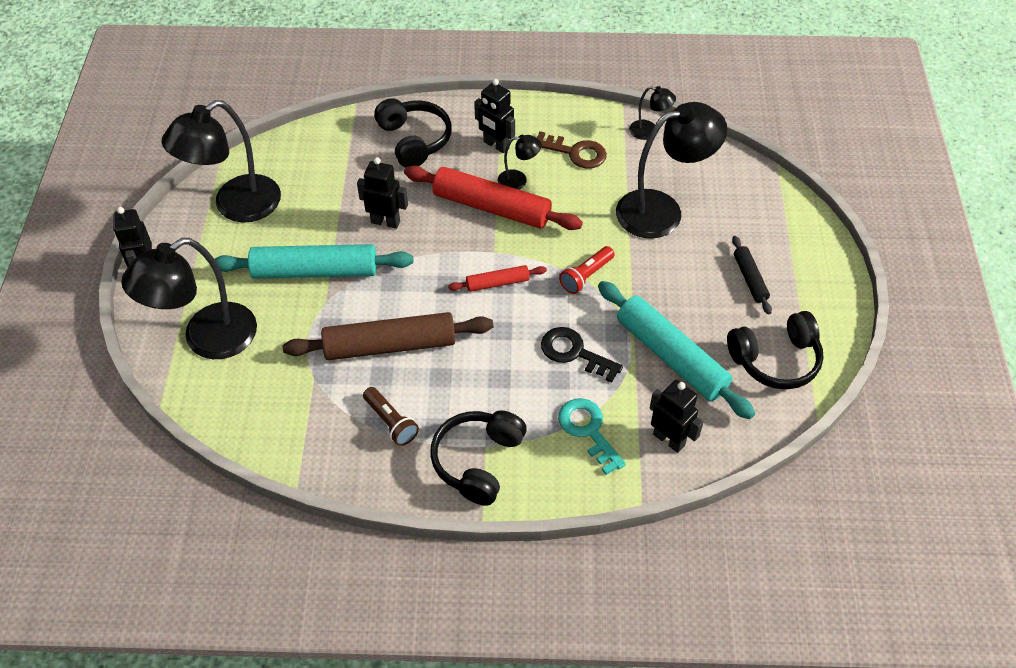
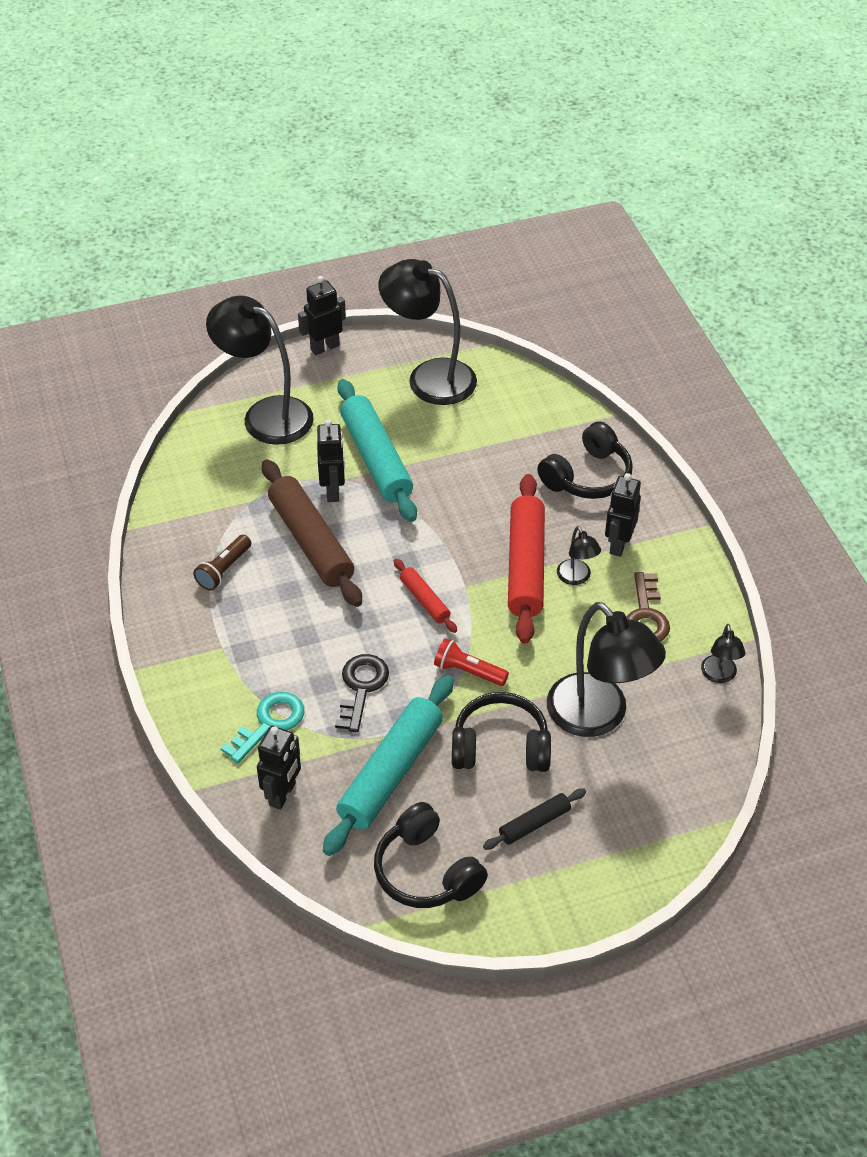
camera: 70 degrees right, 5 degrees down
(385, 222) = (463, 489): black robot -> black robot (333, 491)
(478, 461) = (203, 647): black headphones -> black headphones (500, 747)

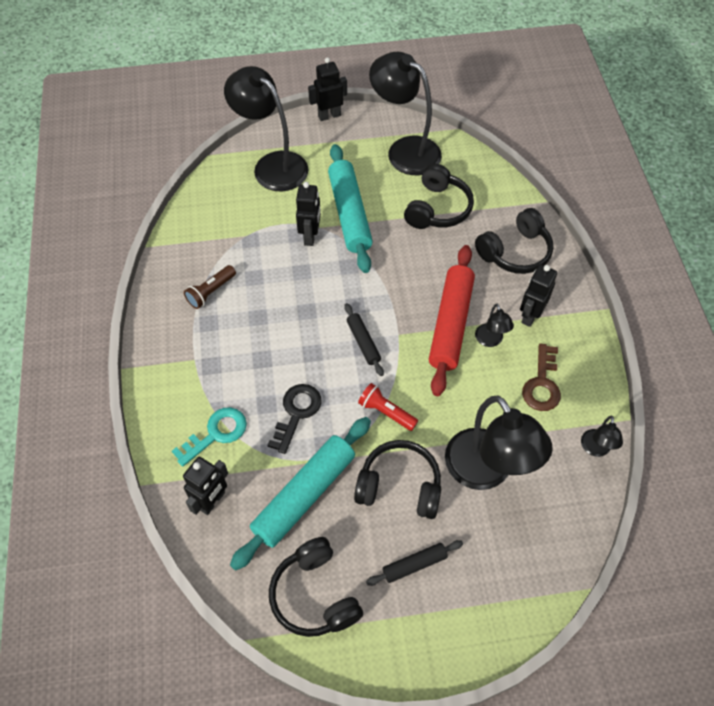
camera: 10 degrees right, 10 degrees up
(311, 541) = (284, 277): brown rolling pin -> none
(425, 600) = (363, 342): red rolling pin -> black rolling pin
(483, 439) = (437, 208): none -> black headphones

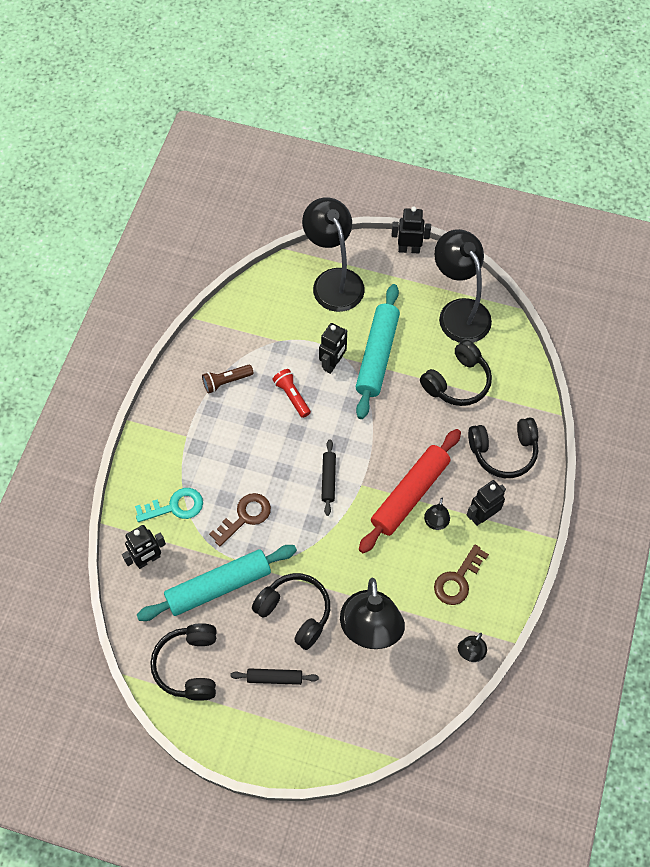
camera: 25 degrees right, 5 degrees up
(296, 413) = (245, 517): black key -> brown key
(386, 412) = (316, 547): red flashlight -> red flashlight (292, 396)

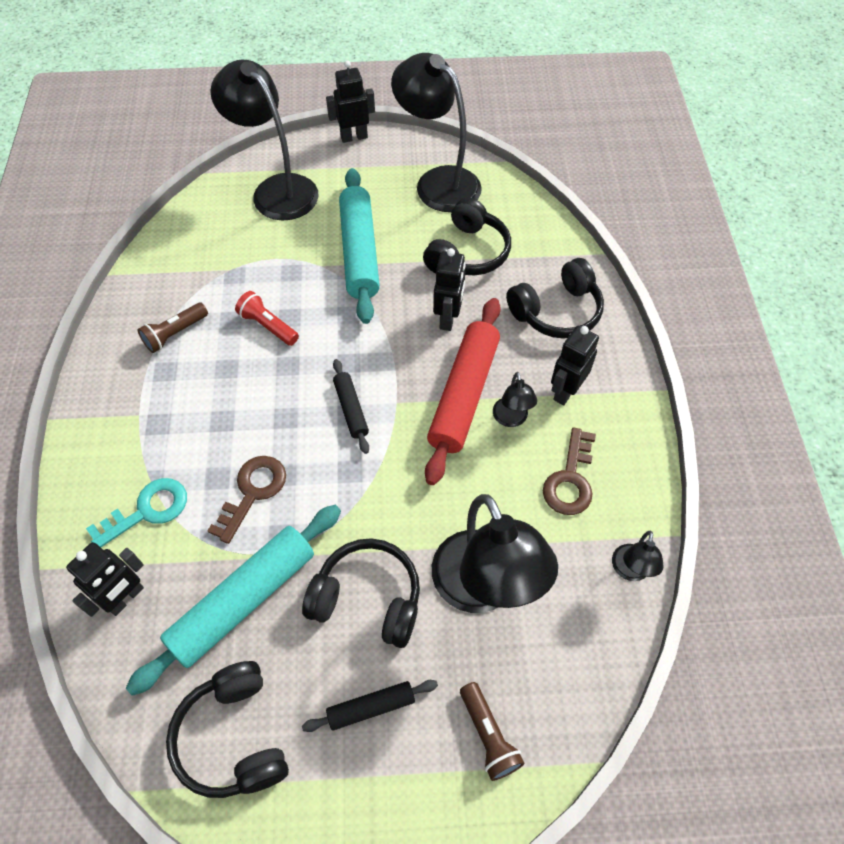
camera: 20 degrees left, 5 degrees down
(333, 364) = (307, 275): black robot -> black robot (448, 318)
(338, 719) = (488, 735): none -> brown flashlight

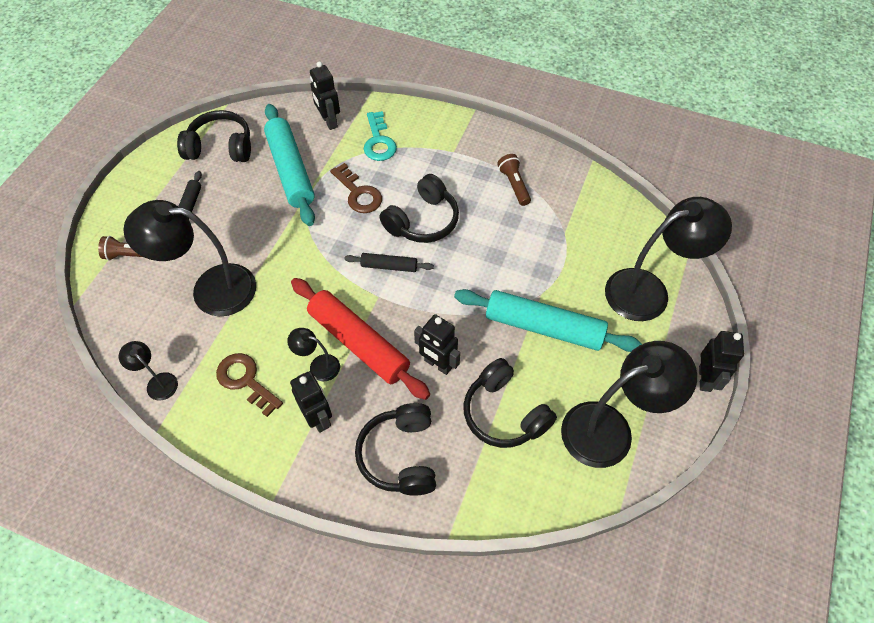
camera: 115 degrees right, 0 degrees up
(268, 326) = (493, 240): red flashlight -> none
(367, 599) = (249, 227): black headphones -> black headphones (422, 220)

